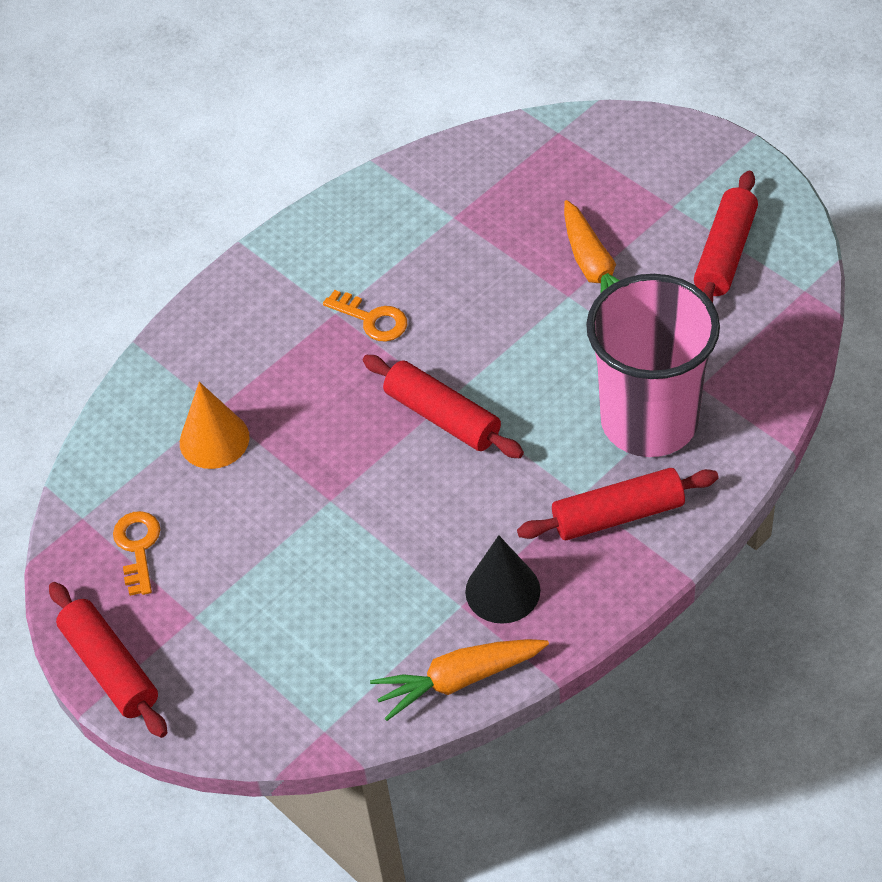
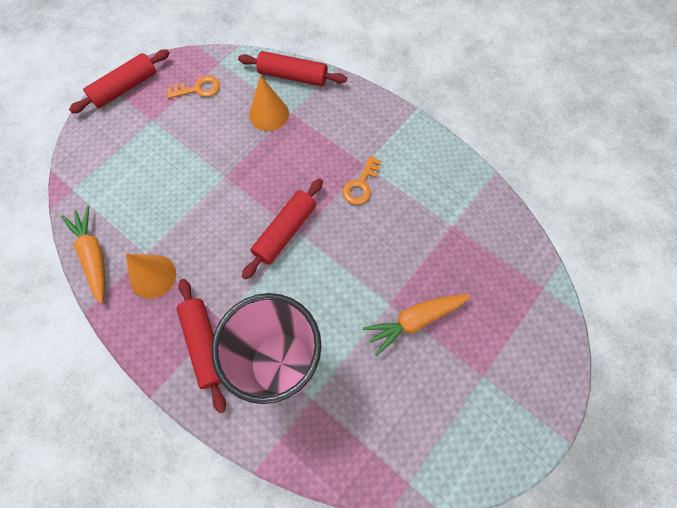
camera: 80 degrees right, 15 degrees up
(502, 591) = (153, 276): black cone -> orange cone
(725, 253) = (440, 418): red rolling pin -> red rolling pin (293, 76)

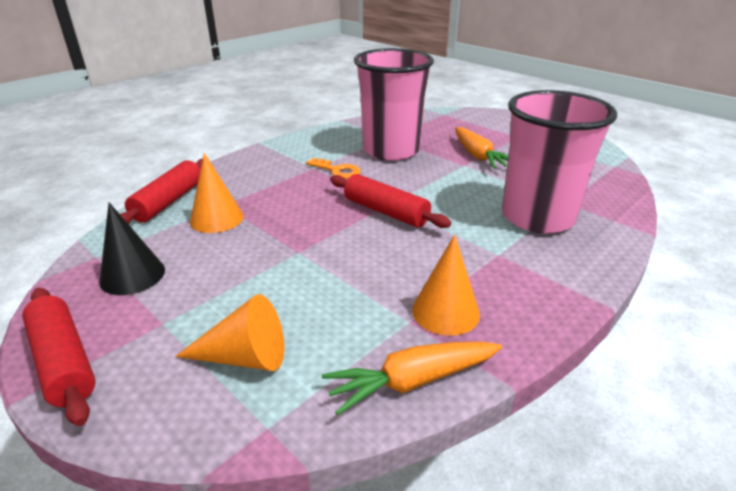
camera: 85 degrees left, 35 degrees down
(121, 168) = (244, 357): none -> orange cone
(198, 89) = (132, 275): orange key -> black cone
(204, 345) = (532, 265): red rolling pin -> none
(415, 230) = (391, 150): none -> pink cup

